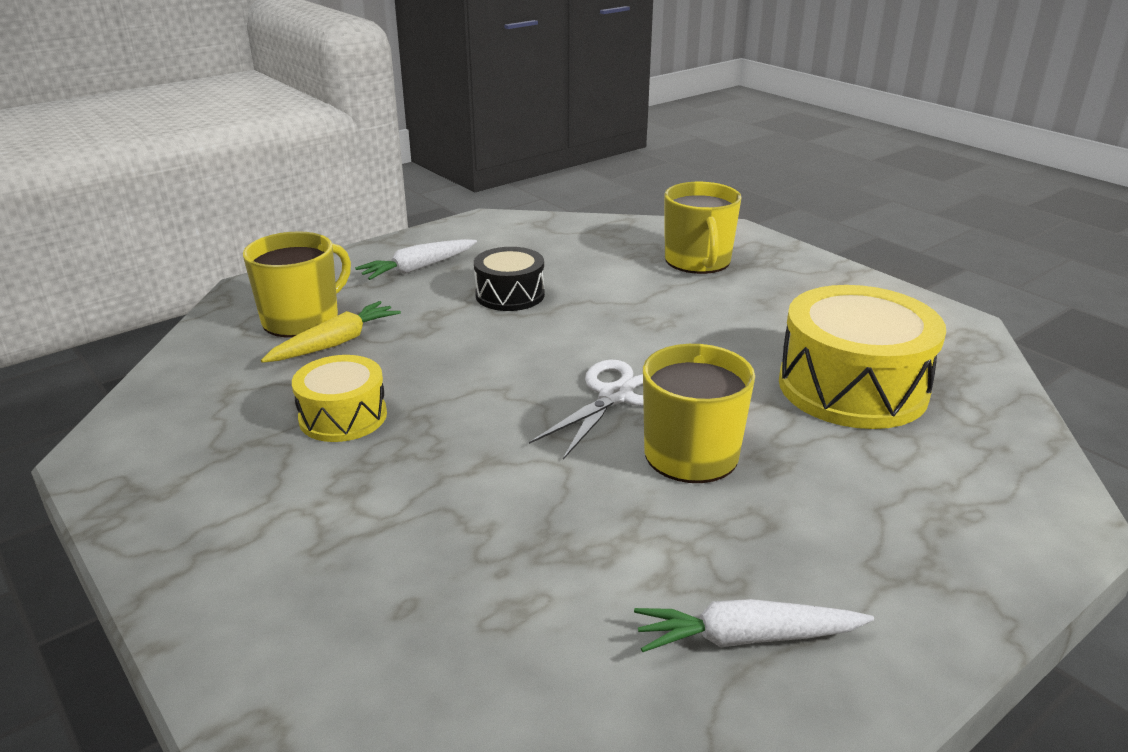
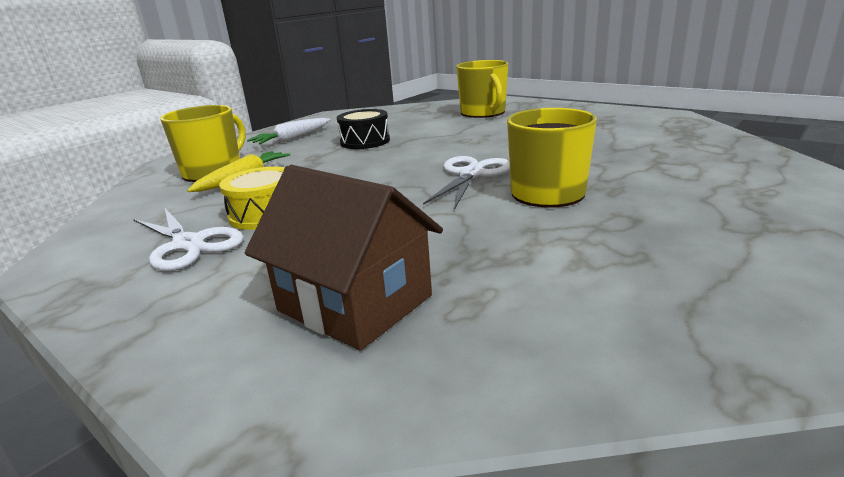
camera: 10 degrees left, 5 degrees down
(247, 450) = (189, 244): none -> white scissors
(396, 582) = (355, 303): none -> brown house
(745, 638) = (676, 285): white carrot -> none
(852, 387) = (630, 148): yellow drum -> none

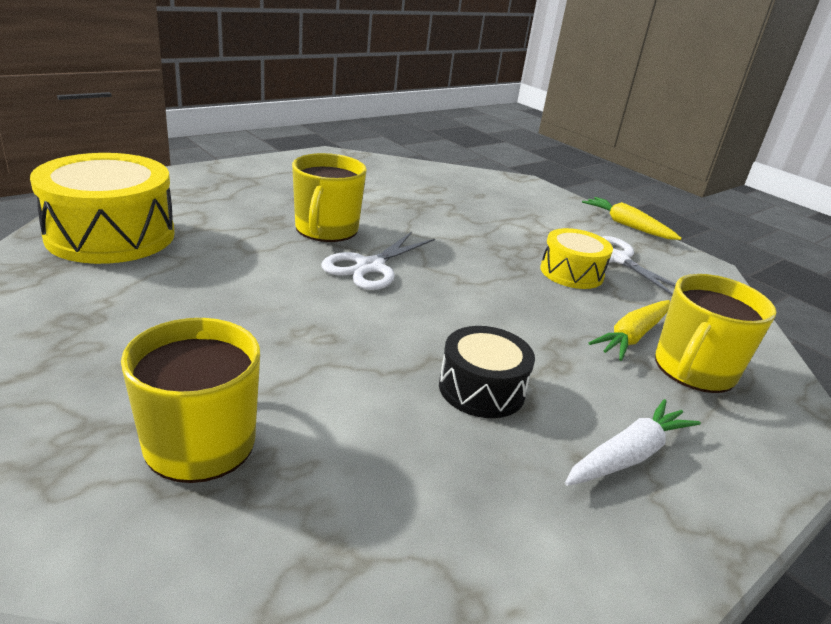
camera: 175 degrees left, 5 degrees up
(90, 321) = (627, 225): none -> yellow carrot
(355, 303) = (488, 201): brown house -> none
(697, 148) = (111, 235): none -> yellow drum

